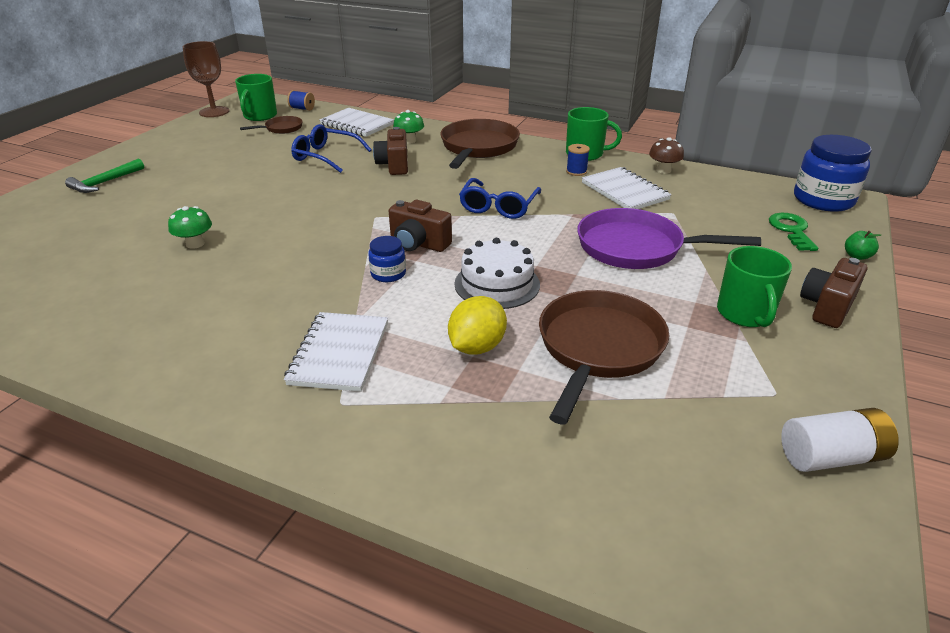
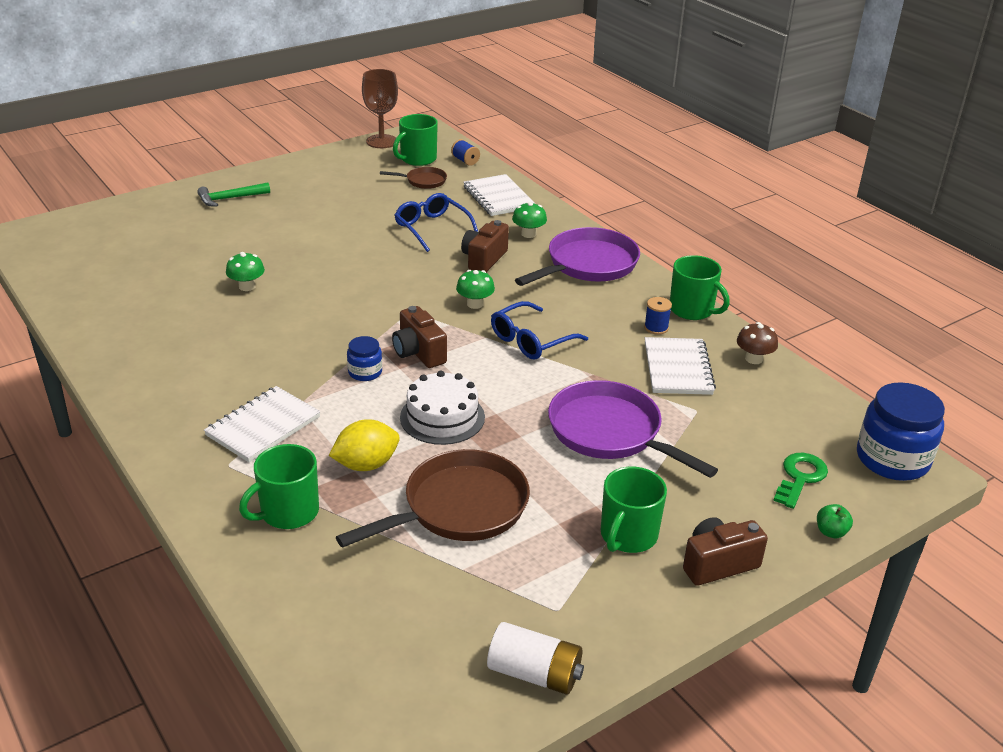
camera: 30 degrees right, 0 degrees up
(423, 196) = (475, 304): none -> green mushroom
(452, 421) = (288, 512): none -> green mug
(478, 147) = (588, 265): brown pan -> purple pan

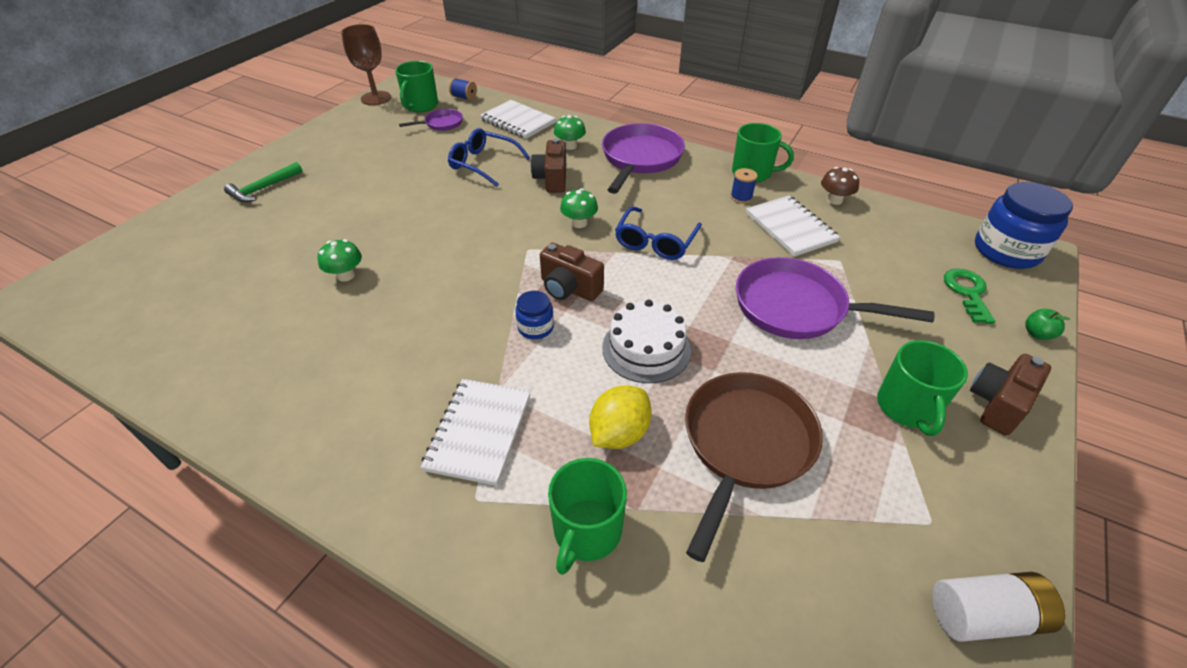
camera: 25 degrees left, 10 degrees up
(423, 181) = (441, 124): brown pan -> purple pan

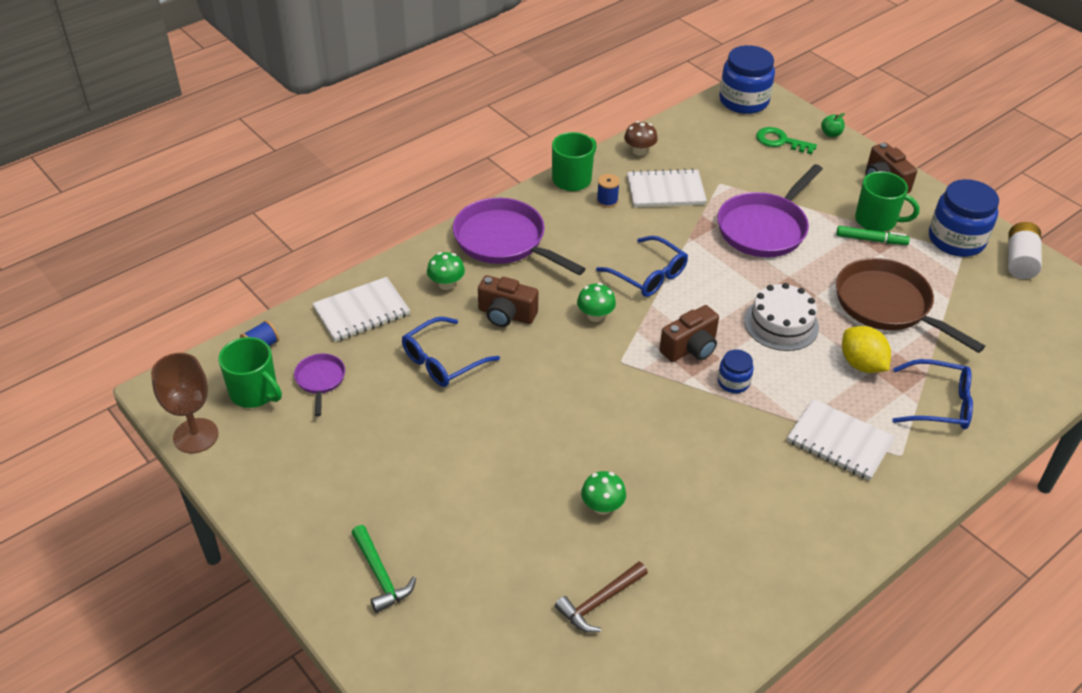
camera: 70 degrees left, 0 degrees up
(238, 296) = (599, 602): none -> brown hammer
(586, 532) = (938, 404): green mug -> blue glasses
(862, 408) = (871, 240): none -> green marker
(953, 511) = (956, 240): none -> blue jar

